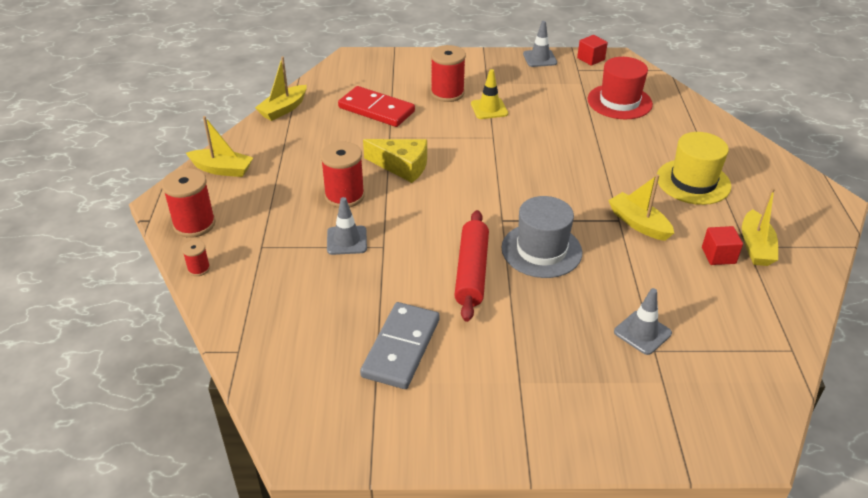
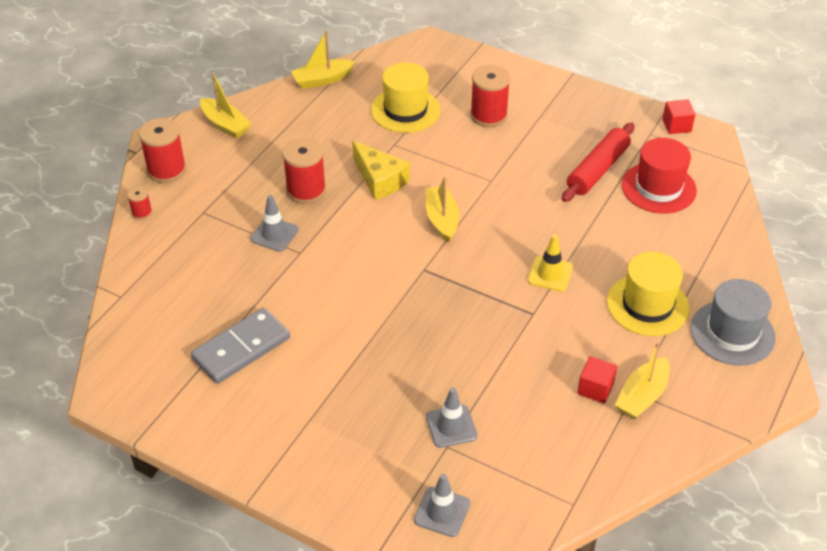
camera: 30 degrees right, 5 degrees up
(376, 110) = (405, 110): red domino -> yellow hat
(471, 272) = (353, 307): red rolling pin -> red rolling pin (597, 170)
(489, 109) = (514, 148): yellow traffic cone -> yellow traffic cone (550, 274)
(539, 58) = (620, 107): grey traffic cone -> grey traffic cone (442, 512)
(541, 250) = (432, 313): grey hat -> grey hat (732, 333)
(638, 223) = (548, 325): yellow boat -> yellow boat (442, 219)

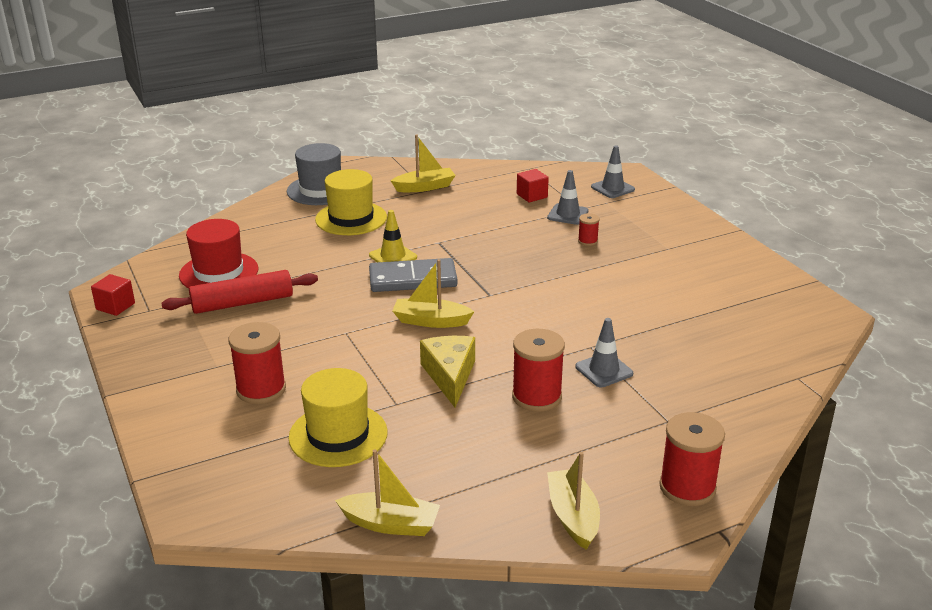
camera: 145 degrees left, 15 degrees down
(142, 212) = (742, 449): red spool -> red spool (587, 241)
(241, 348) = (696, 301): grey domino -> grey domino (413, 279)
(442, 219) = (431, 321): yellow boat -> yellow boat turned 75 degrees clockwise
(595, 388) = (449, 198): red cube -> red cube (532, 196)

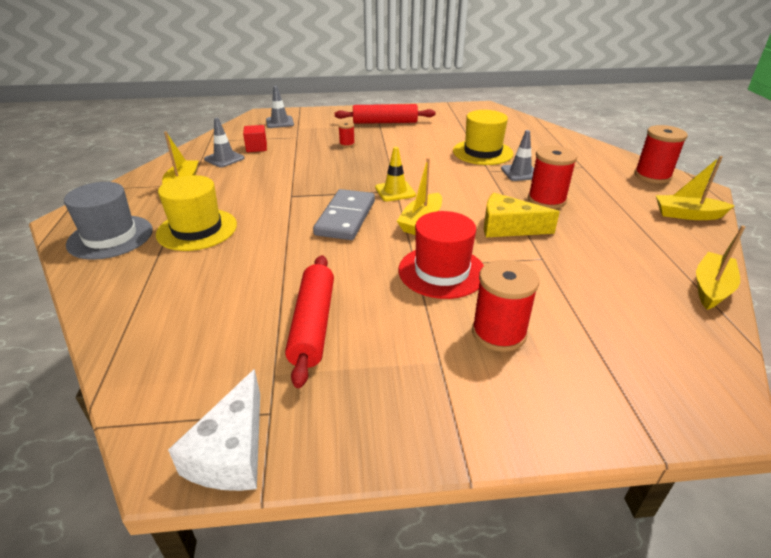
camera: 70 degrees left, 5 degrees up
(115, 306) = (232, 451): red cube -> white cheese
(219, 272) = (225, 335): red hat -> red hat (442, 271)
(338, 435) = (586, 295): yellow hat -> yellow hat (482, 152)
(393, 256) = (296, 220): yellow traffic cone -> yellow traffic cone (395, 191)
(568, 214) = (301, 142): grey traffic cone -> grey traffic cone (224, 159)
(681, 250) = (385, 122): none -> red rolling pin

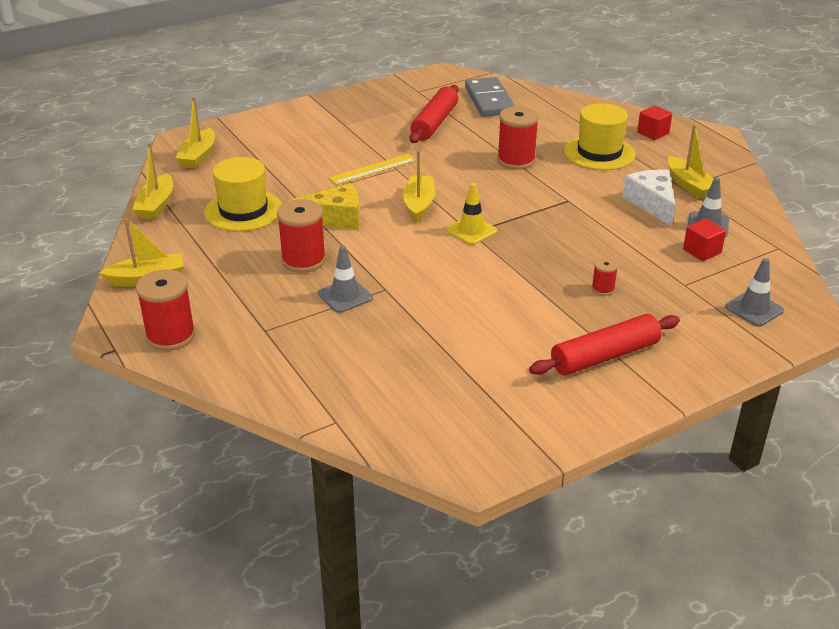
camera: 155 degrees right, 0 degrees up
(110, 237) = (653, 133): grey hat -> red cube
(232, 451) = (421, 79): white cheese -> white cheese (652, 203)
(313, 324) = (434, 123): red rolling pin -> red rolling pin turned 45 degrees clockwise
(346, 218) = (490, 191): grey domino -> grey domino (489, 100)
(442, 271) = (373, 169): red hat -> yellow ruler
(482, 152) = (410, 323): yellow hat -> yellow hat (243, 210)
(498, 333) = (314, 144): red spool -> red spool (516, 160)
(677, 358) = (198, 156): none -> yellow boat

